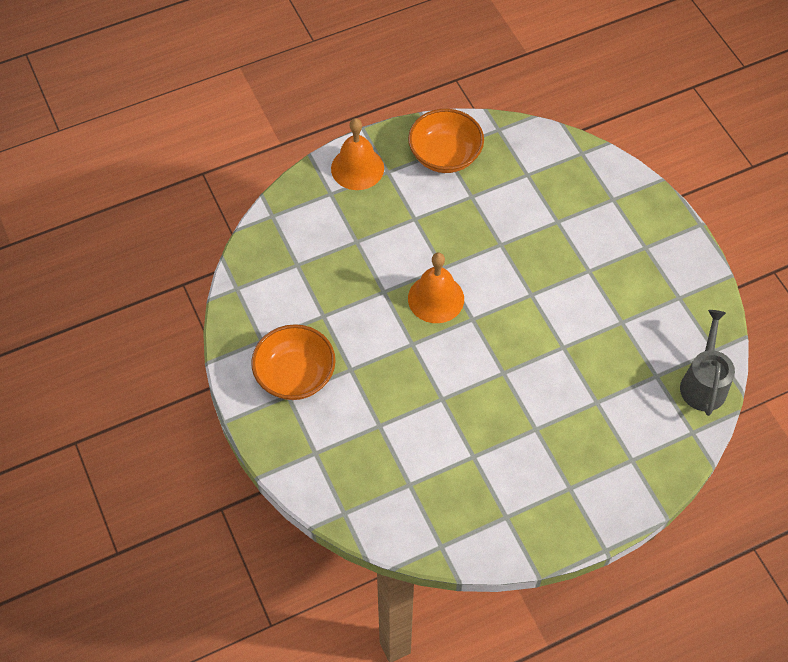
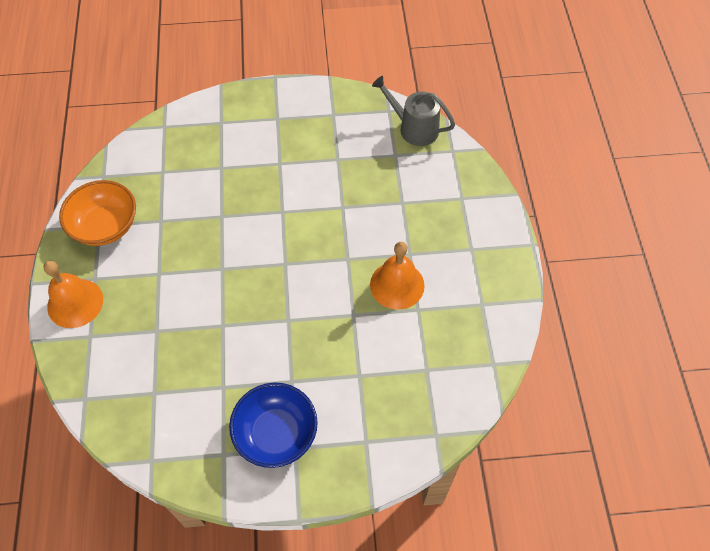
camera: 70 degrees left, 0 degrees up
(295, 375) = (276, 434): orange bowl -> blue bowl
(436, 298) = (251, 285): orange bell -> orange bell (397, 285)

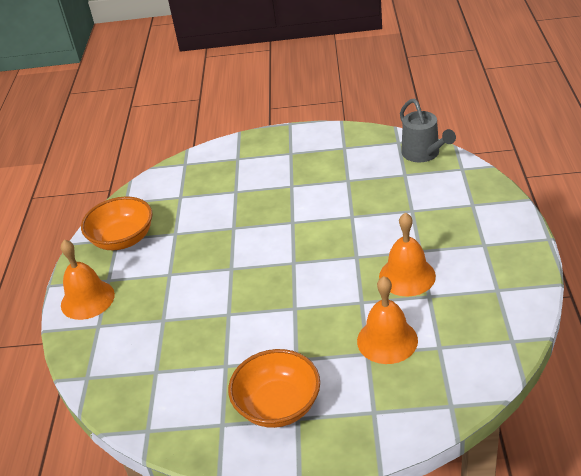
camera: 10 degrees right, 20 degrees down
(276, 434) = (278, 405): blue bowl -> orange bowl
(378, 361) = (387, 340): none -> orange bell
(414, 128) = (423, 154): grey watering can -> grey watering can turned 150 degrees counterclockwise

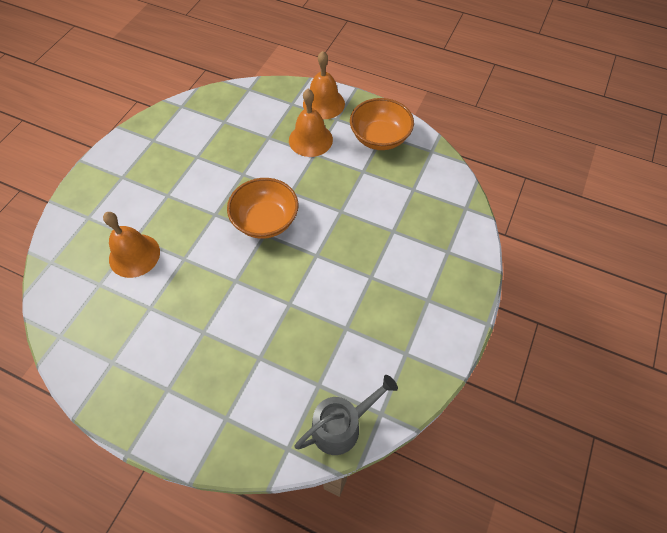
camera: 110 degrees right, 20 degrees up
(278, 405) = (140, 171): orange bowl -> orange bowl (265, 220)
(407, 276) = (183, 304): orange bell -> orange bell (310, 139)
(423, 154) = (341, 426): grey watering can -> grey watering can turned 150 degrees clockwise

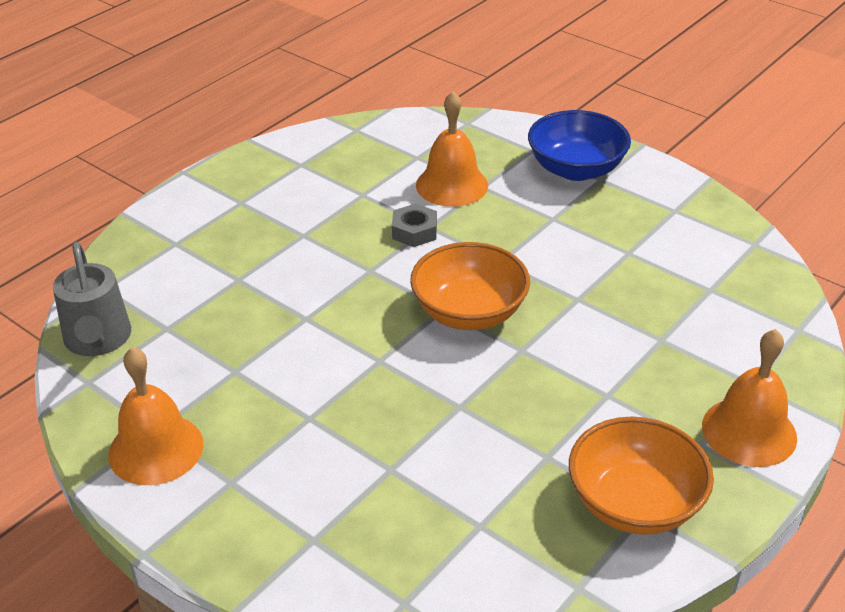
camera: 105 degrees right, 20 degrees down
(111, 190) = (576, 169): none -> blue bowl
(190, 265) = (414, 231): none -> grey nut
(310, 139) = (646, 394): orange bell -> orange bell (156, 449)

